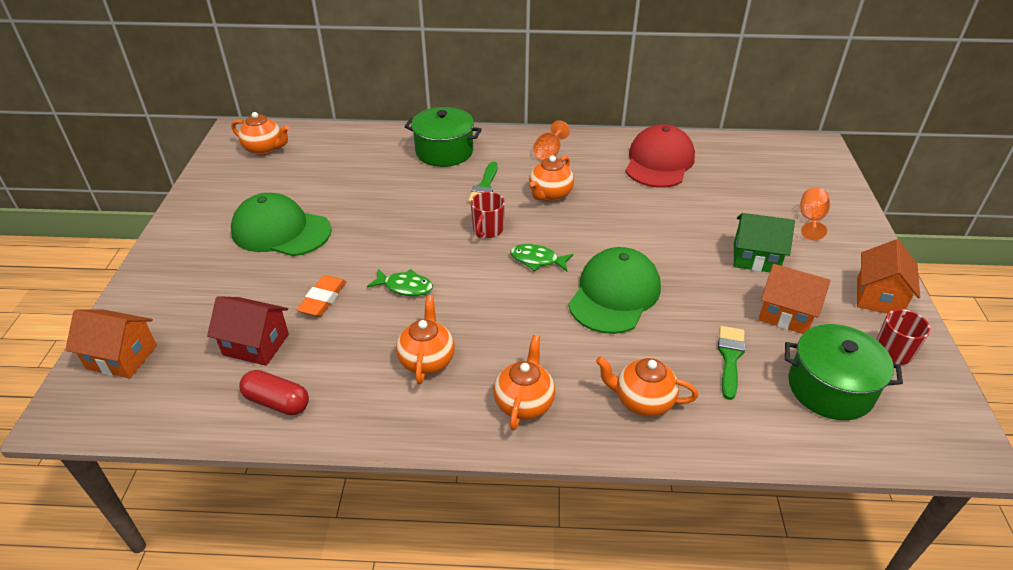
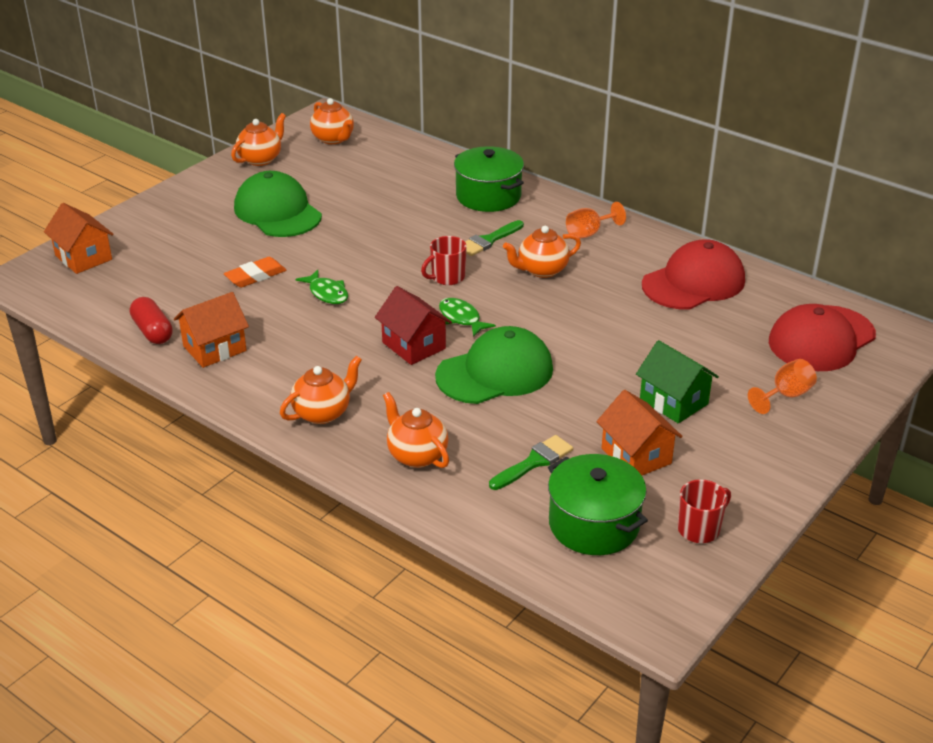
camera: 35 degrees right, 5 degrees down
(256, 344) = (176, 287): red house -> red house (414, 345)
(427, 360) = (284, 351): orange teapot -> orange teapot (261, 159)
(779, 170) = (821, 339): none -> red cap
(878, 297) = (755, 485): orange house -> orange house (215, 348)

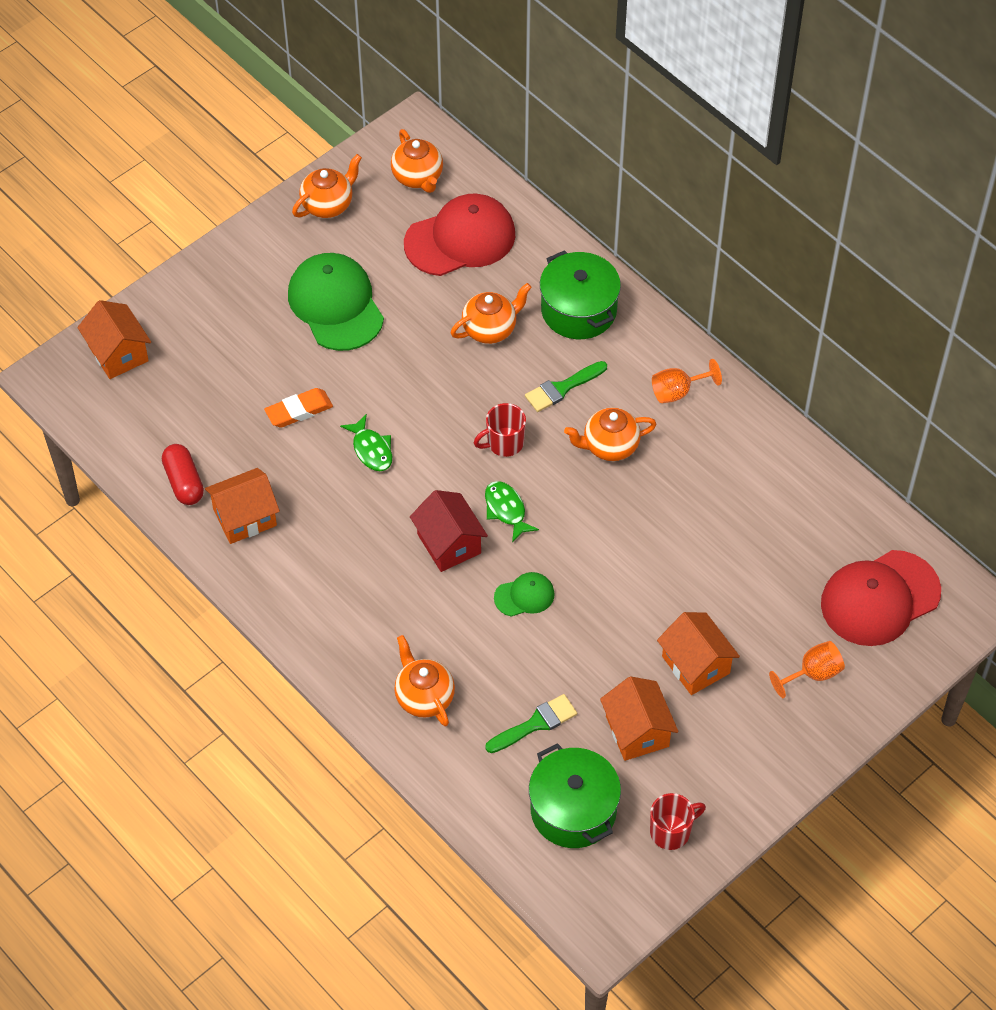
camera: 10 degrees right, 20 degrees up
(323, 412) = (342, 625): orange teapot -> orange teapot (490, 329)
(495, 372) = (524, 596): green cap -> green cap, size x0.49
(673, 402) = (695, 665): green house -> orange house
(693, 282) = (771, 490): red cap -> red cap (460, 239)

